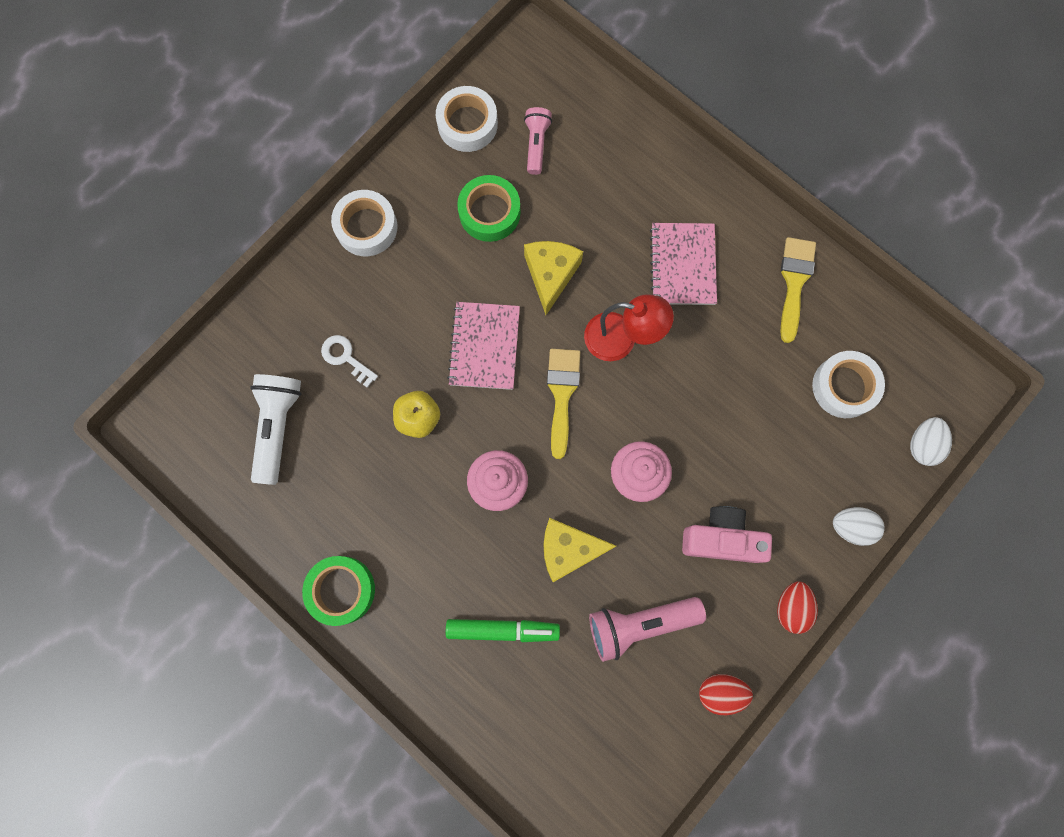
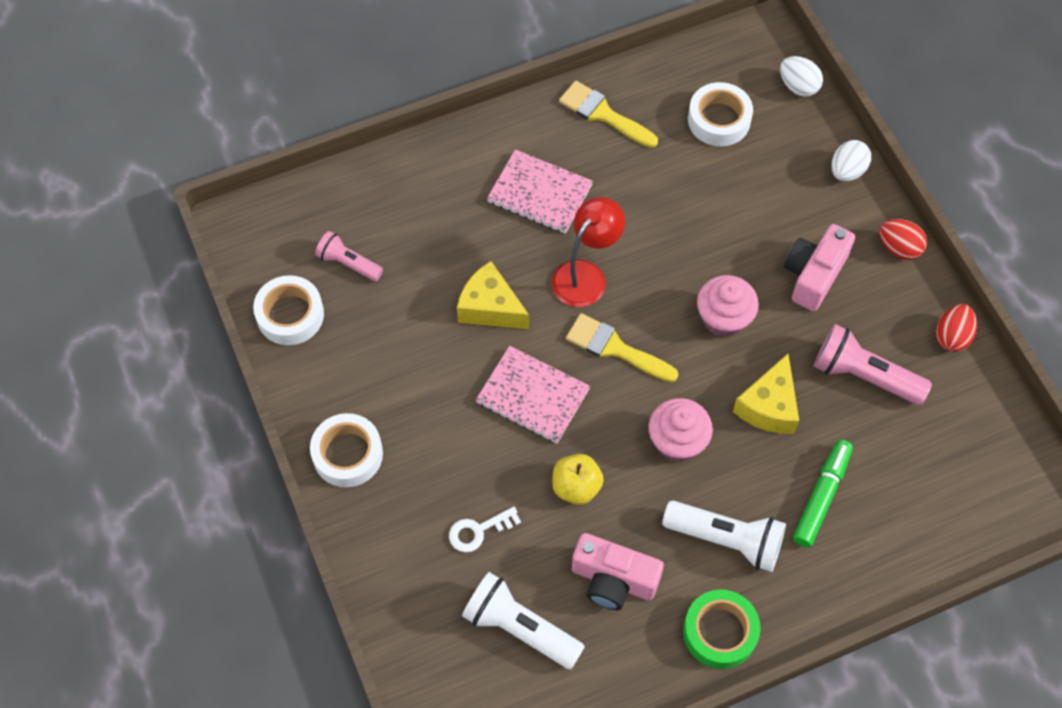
camera: 65 degrees left, 15 degrees down
(349, 483) = (613, 580): none -> pink camera
(426, 562) = (726, 540): none -> white flashlight
(489, 212) = (396, 334): green tape -> none
(640, 623) = (864, 375): pink flashlight -> pink flashlight turned 105 degrees clockwise

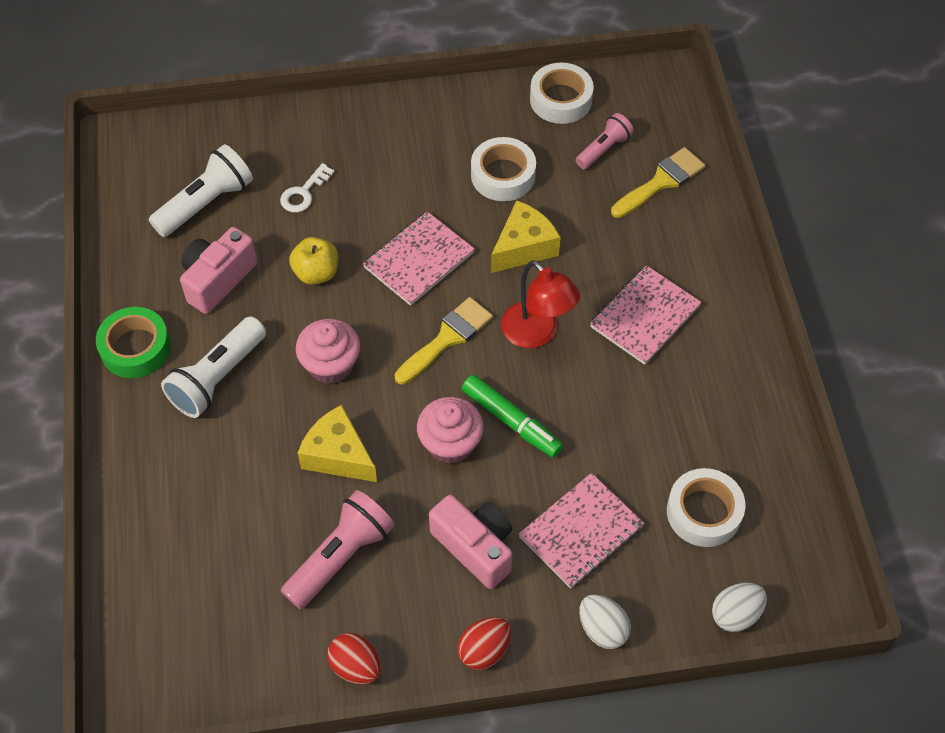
camera: 105 degrees right, 5 degrees down
(347, 454) = (410, 117): white tape -> white tape (503, 175)
(478, 531) = (304, 193): white key -> white key turned 135 degrees counterclockwise
(603, 114) = (735, 398): yellow brush -> yellow brush (661, 182)
(770, 202) = (580, 532): none -> pink notebook
(821, 496) = (226, 472): green marker -> green marker (511, 421)

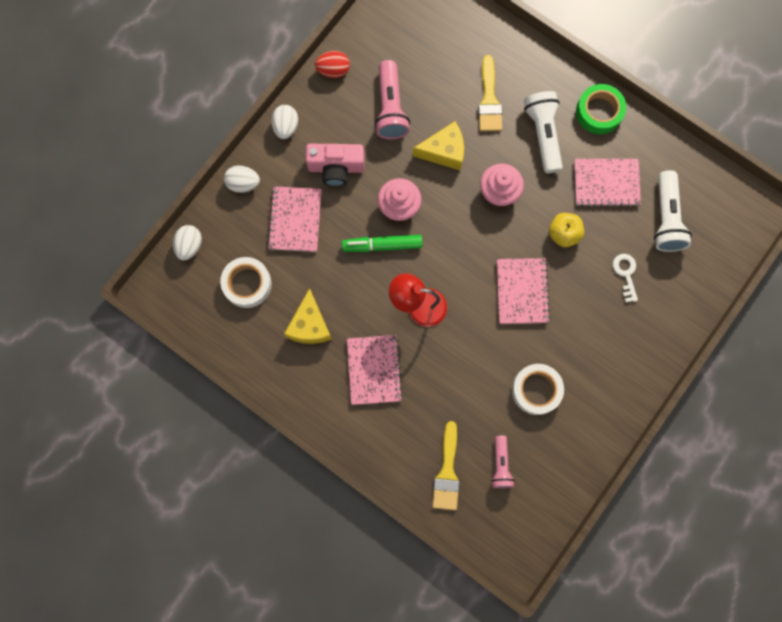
camera: 135 degrees right, 20 degrees up
(218, 280) = (606, 183): pink camera -> pink notebook
(447, 338) = (459, 260): yellow brush -> yellow brush (489, 100)
(484, 650) = (286, 127): red egg -> white egg
(524, 247) = (477, 353): yellow cheese -> yellow cheese (309, 325)
(561, 99) = (560, 479): white tape -> none

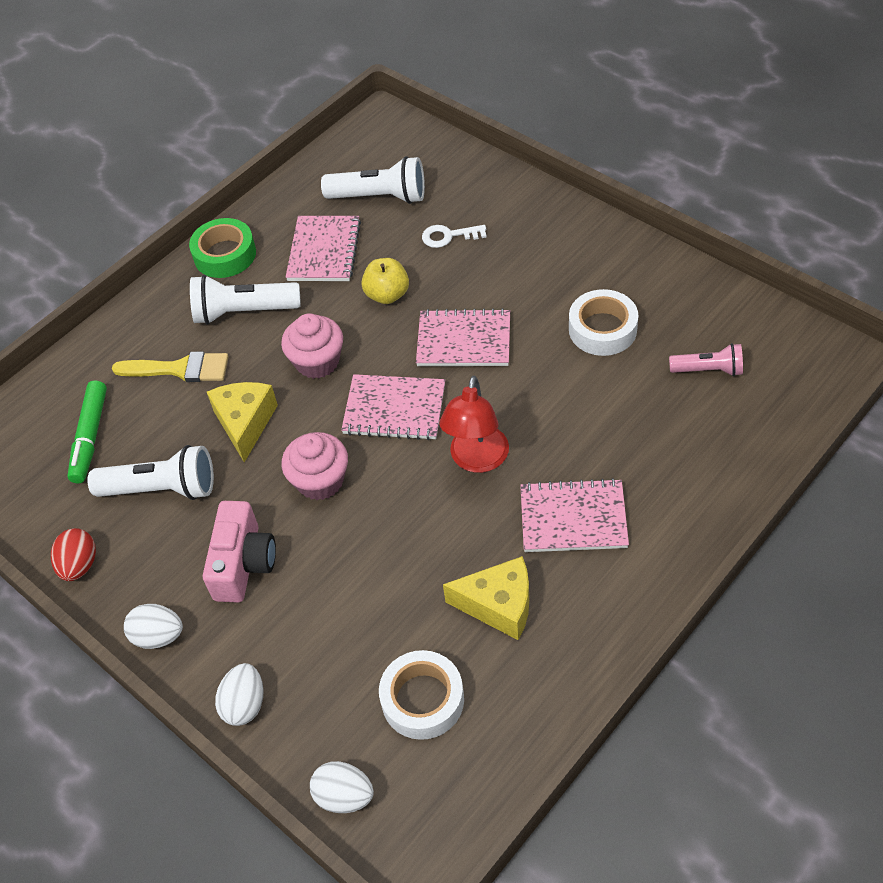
camera: 80 degrees left, 25 degrees down
(295, 220) = (321, 624): pink notebook -> pink notebook (394, 409)
(382, 245) = (378, 503): green marker -> green marker (90, 437)
(390, 108) = (161, 489): pink flashlight -> white flashlight
(447, 472) = (724, 430): yellow brush -> none

